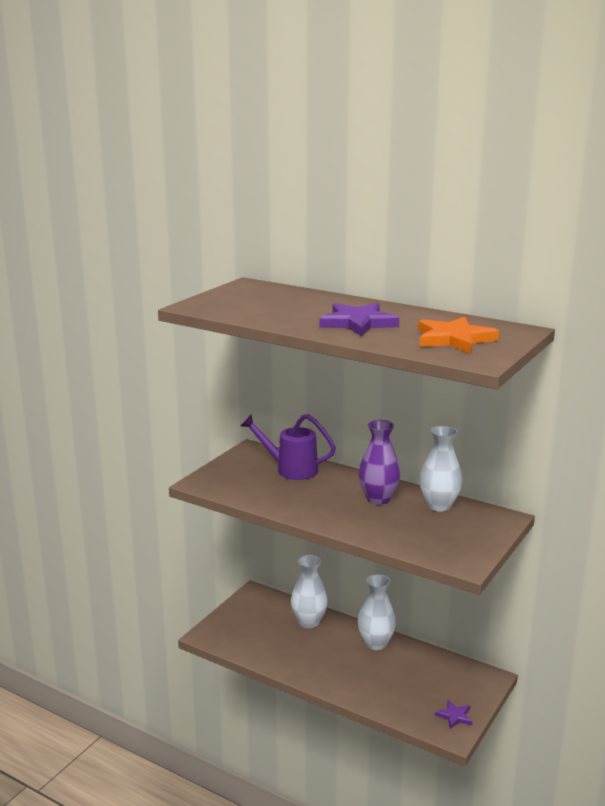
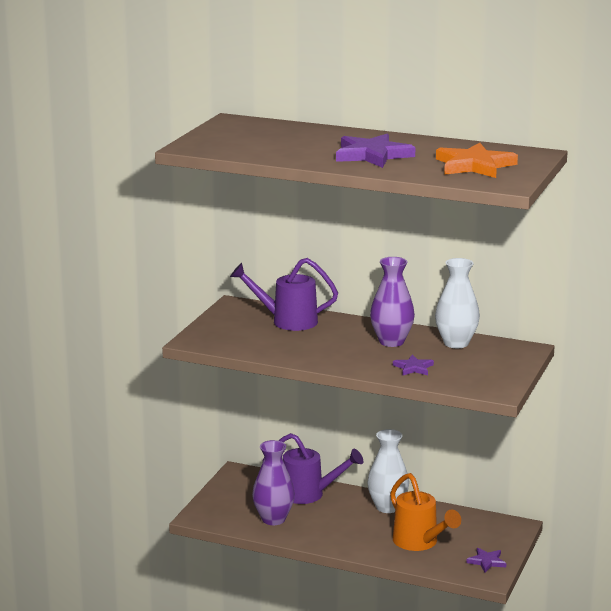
camera: 10 degrees left, 0 degrees up
(270, 645) = (273, 519): none -> purple vase
(309, 622) = (308, 494): white vase -> purple watering can
(390, 529) = (413, 368): none -> purple star
(395, 686) = (419, 542): none -> orange watering can

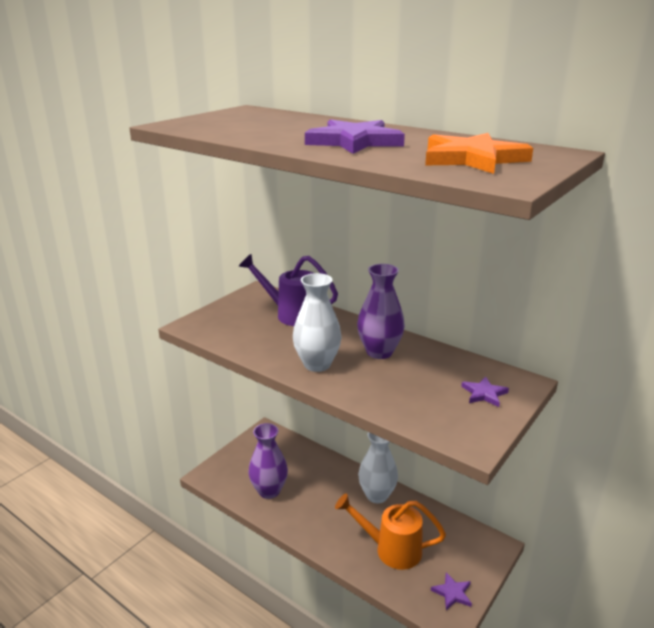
camera: 15 degrees right, 5 degrees up
(308, 494) = (313, 466): purple watering can -> none
(413, 368) = (386, 391): purple star -> purple star (484, 394)
(419, 542) = (391, 549): orange watering can -> orange watering can turned 120 degrees clockwise
(456, 343) = (447, 363): white vase -> white vase (317, 364)

